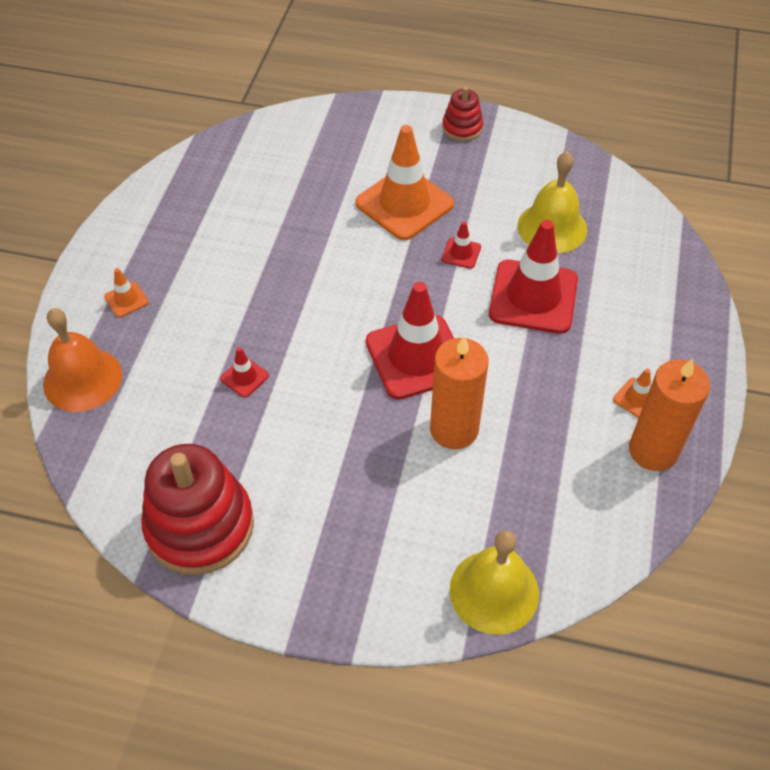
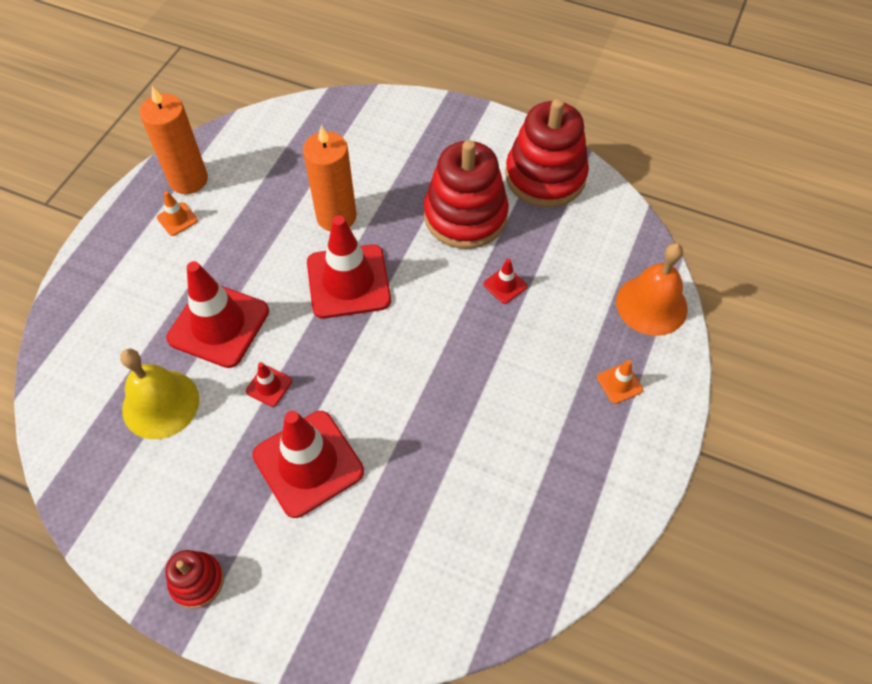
camera: 170 degrees left, 5 degrees up
(298, 453) = (465, 216): none -> red stacking toy
(404, 204) = (308, 463): orange traffic cone -> red traffic cone
(494, 591) = (345, 111): yellow bell -> none

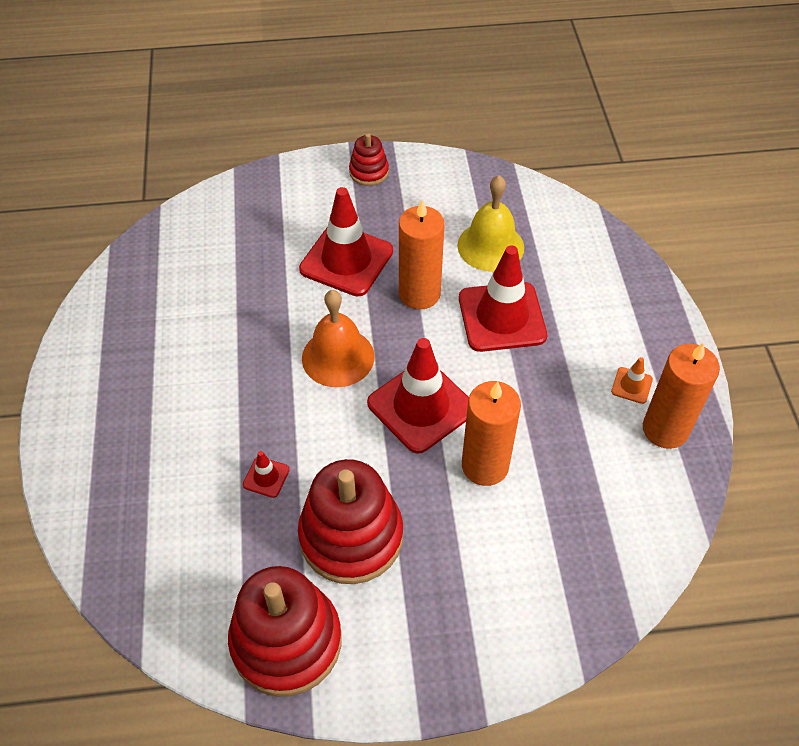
camera: 150 degrees right, 5 degrees down
(269, 386) = (419, 294): red traffic cone -> orange candle
(619, 383) = (112, 434): orange traffic cone -> none
(651, 305) = (102, 530): orange bell -> orange bell (338, 357)

